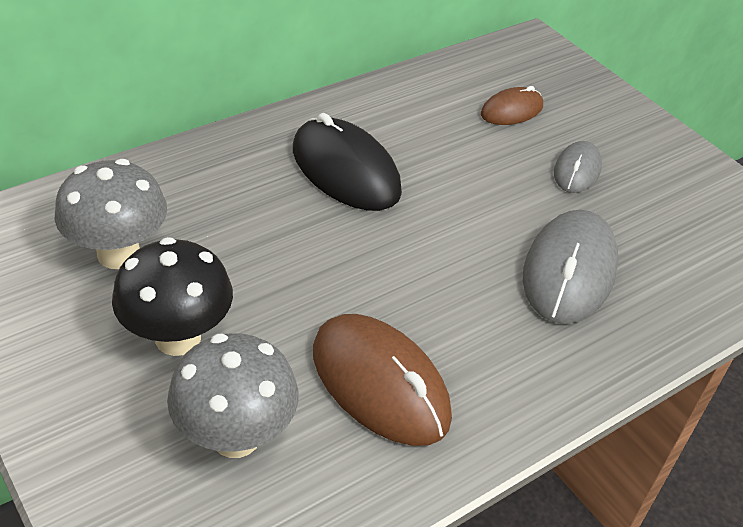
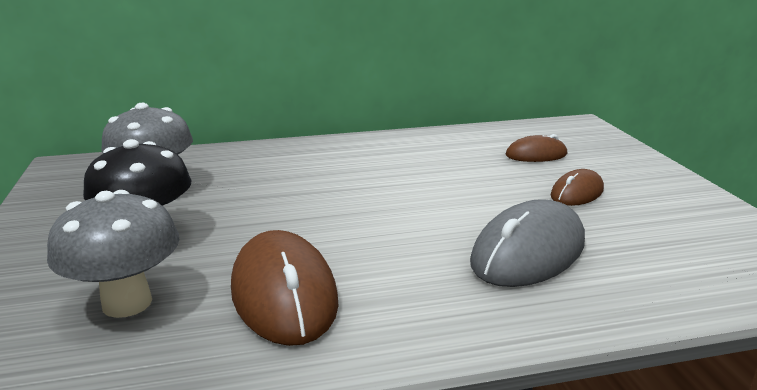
camera: 25 degrees right, 20 degrees down
(345, 170) = (367, 169): black mouse -> none
(577, 170) = (577, 193): grey mouse -> brown mouse

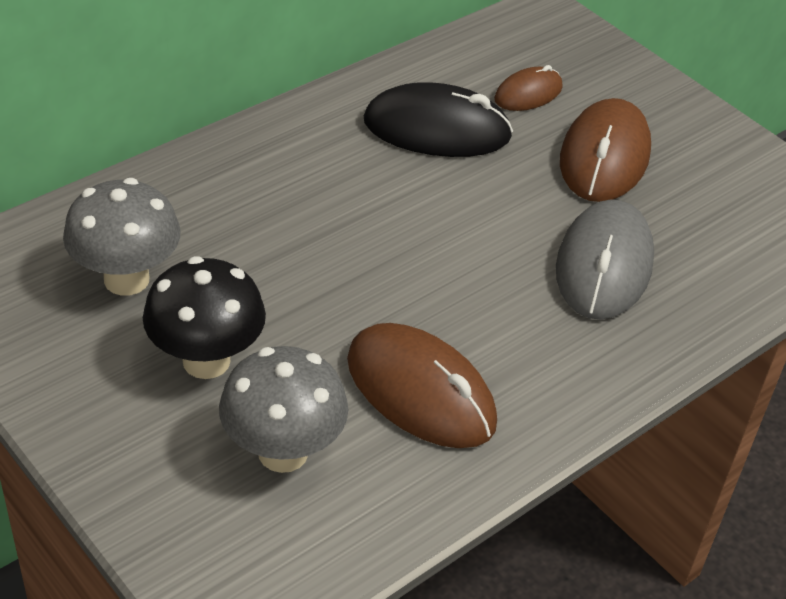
camera: 30 degrees left, 20 degrees up
(449, 160) = (437, 129): none -> black mouse
(577, 193) = (604, 156): brown mouse -> brown mouse, size x1.78

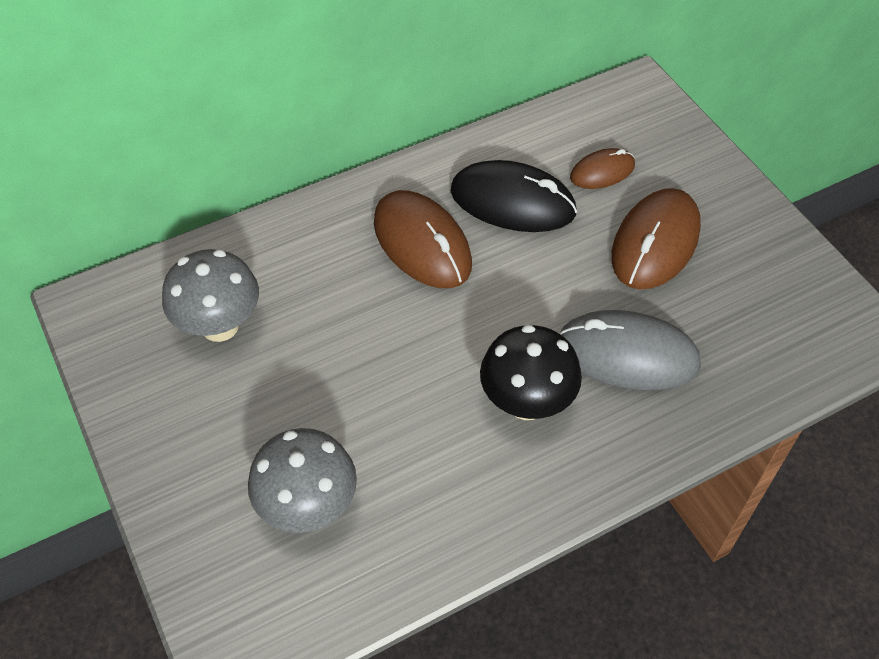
camera: 15 degrees right, 10 degrees up
(206, 361) = (266, 412): black mushroom -> black mushroom (526, 403)
(420, 391) = (436, 463): brown mouse -> brown mouse (422, 243)
(604, 265) = (627, 354): grey mouse -> grey mouse turned 75 degrees clockwise

